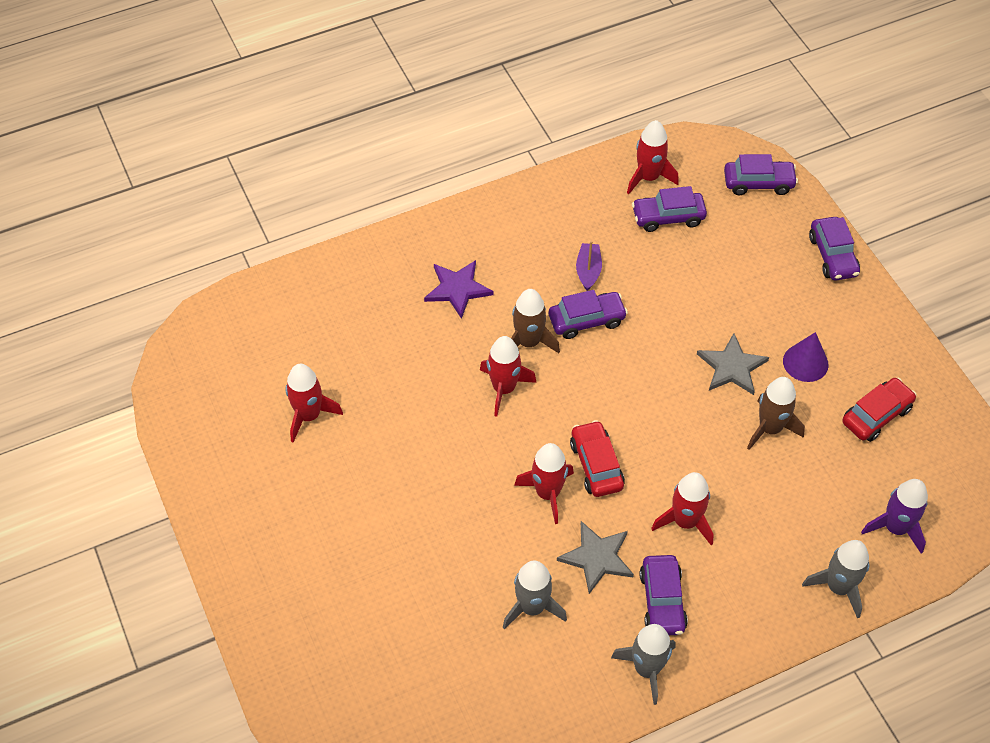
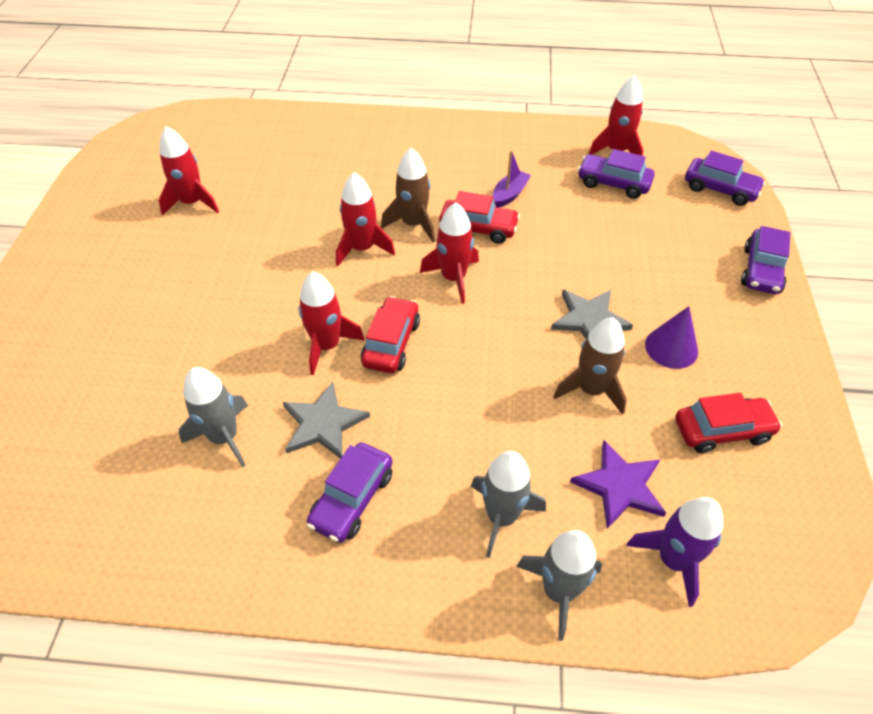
camera: 30 degrees right, 5 degrees down
(457, 289) = (388, 166): purple star -> purple star (620, 486)
(586, 320) = (478, 228): purple car -> red car
(646, 669) = (279, 560): grey rocket -> grey rocket (501, 516)
(685, 521) = (437, 434): red rocket -> red rocket (453, 278)

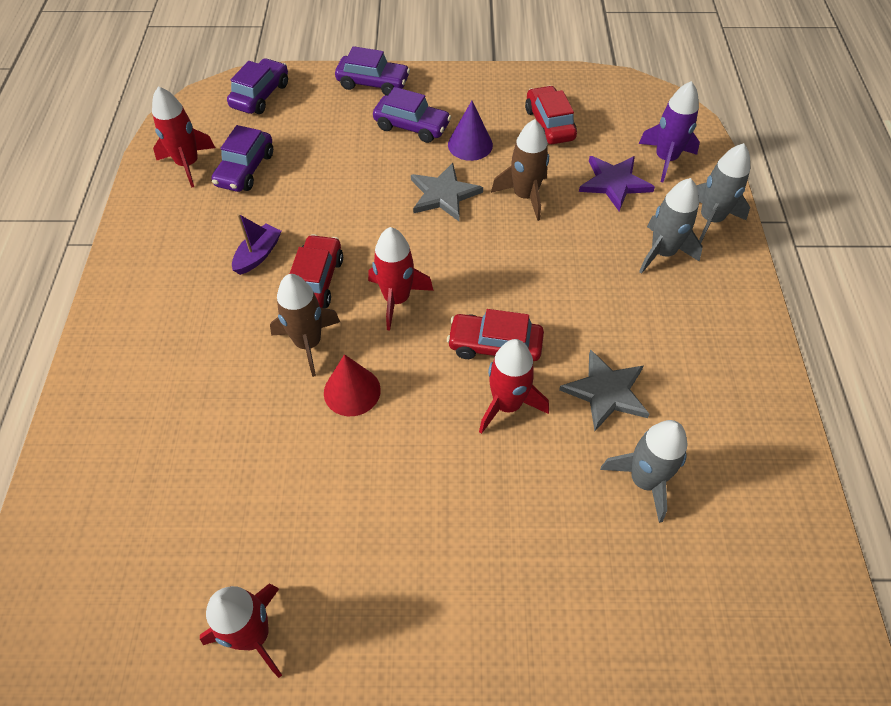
camera: 95 degrees left, 5 degrees up
(352, 499) = (678, 356): purple car -> purple car (412, 126)
(362, 248) = (352, 391): red rocket -> red cone
(509, 194) = (258, 255): purple boat -> purple boat turned 90 degrees clockwise

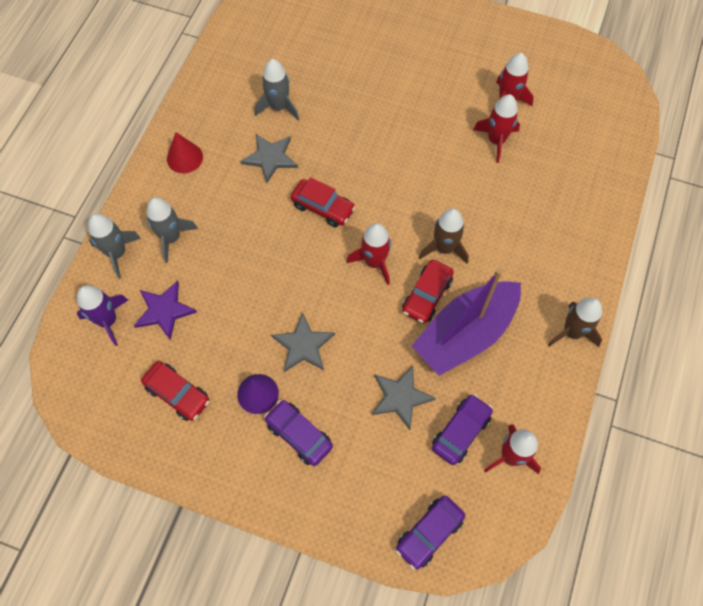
camera: 160 degrees left, 10 degrees up
(258, 255) = (465, 334): purple boat -> purple boat, size x2.47
(318, 180) = (400, 397): none -> grey star
(352, 391) = (424, 207): red cone -> red cone (184, 157)
(373, 83) = (314, 511): purple car -> none
(507, 404) = (333, 169): red rocket -> red rocket (496, 140)
(525, 196) = (240, 322): brown rocket -> brown rocket (572, 332)
(549, 124) = (177, 394): red car -> red car turned 60 degrees counterclockwise

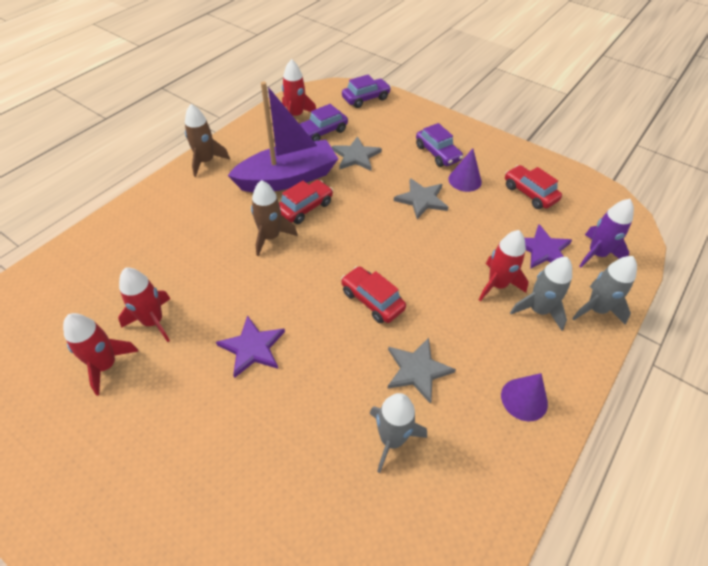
camera: 165 degrees left, 15 degrees down
(184, 157) = (524, 399): red cone -> purple cone
(374, 262) = (339, 241): red rocket -> red rocket (497, 285)
(405, 141) = (252, 347): none -> purple star

